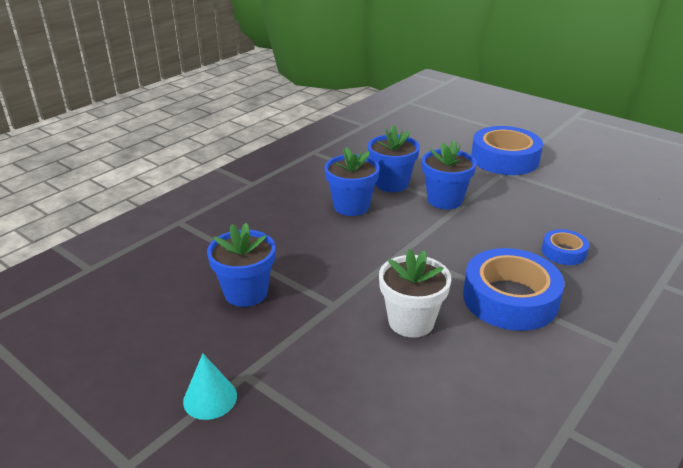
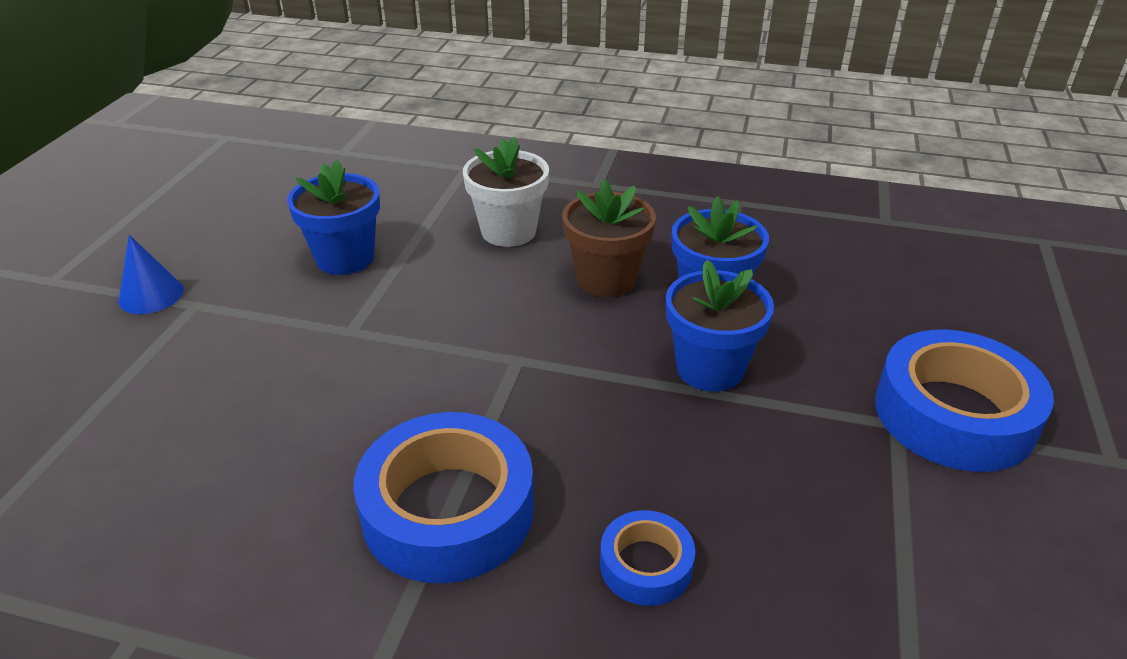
camera: 65 degrees right, 5 degrees up
(210, 398) = (151, 295): turquoise cone -> blue cone
(351, 206) = (606, 279): blue flower pot -> brown flower pot
(411, 321) = (341, 410): white flower pot -> white flower pot (508, 231)

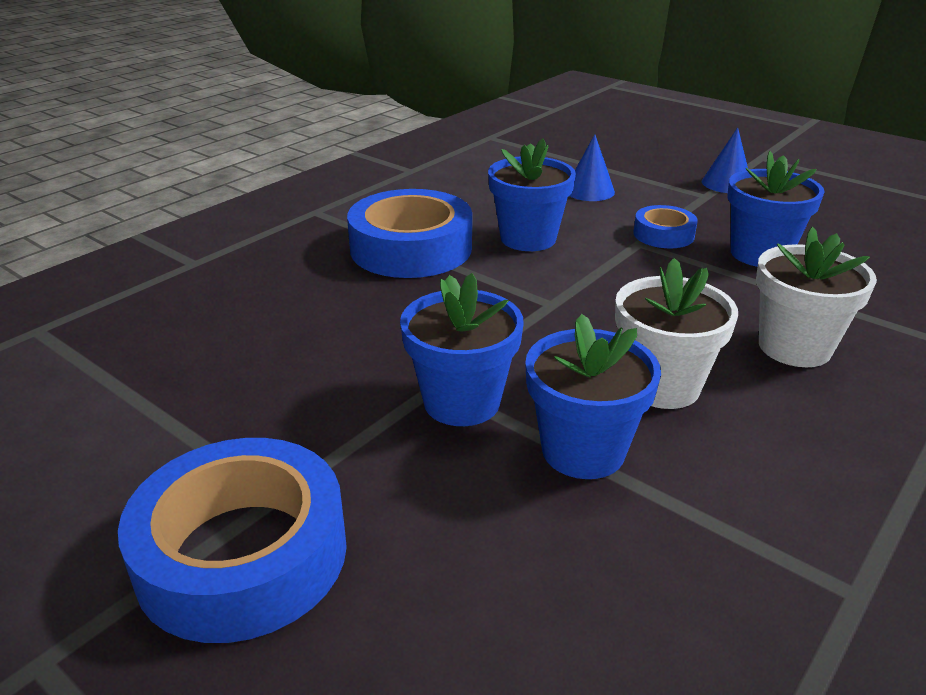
camera: 115 degrees right, 5 degrees down
(198, 397) = (589, 191): none -> blue cone
(373, 413) = (528, 238): none -> blue flower pot
(606, 279) = (662, 386): brown flower pot -> white flower pot
(646, 565) = (292, 301): blue tape -> blue tape (663, 234)

